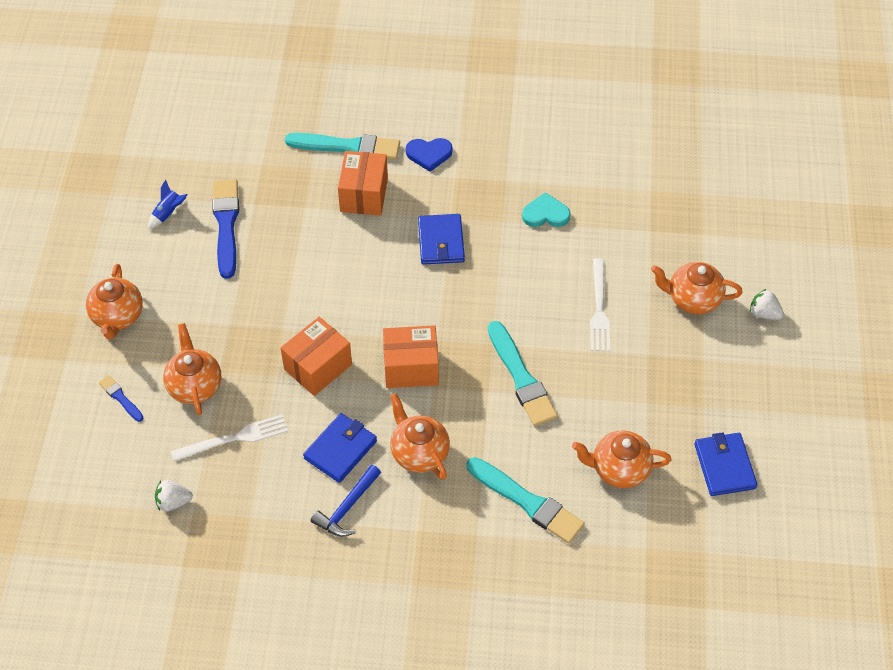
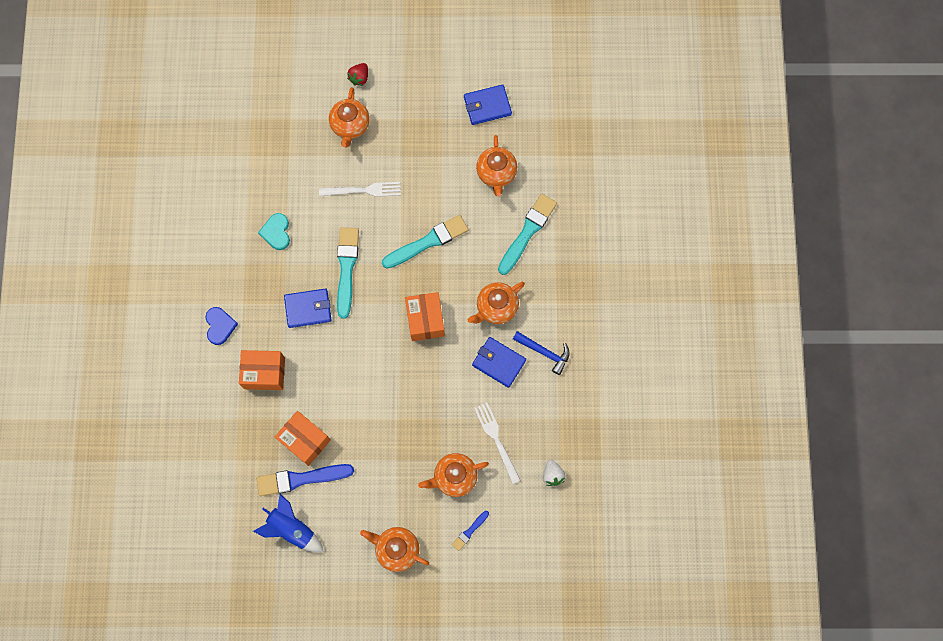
camera: 95 degrees left, 20 degrees up
(117, 317) = (396, 549): orange teapot -> orange teapot turned 150 degrees counterclockwise
(168, 213) = (291, 529): blue rocket -> blue rocket, size x1.74
(318, 367) = (430, 388): orange box -> orange box (305, 440)
(347, 147) = (214, 392): turquoise brush -> turquoise brush (346, 268)
(764, 313) = (359, 78): white strawberry -> red strawberry

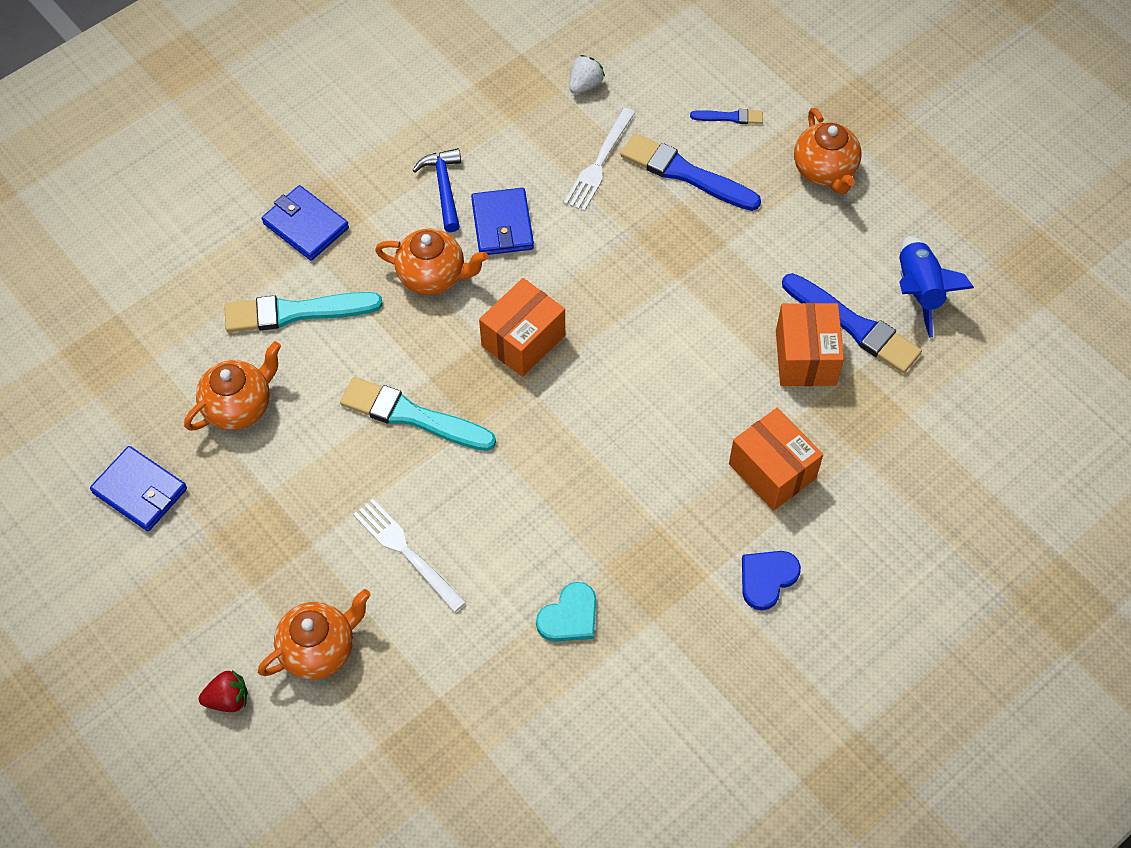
camera: 130 degrees left, 15 degrees down
(308, 309) = (638, 488): blue wallet -> blue wallet (306, 226)
(346, 268) = (539, 485): turquoise brush -> none
(454, 477) = (685, 173): orange teapot -> blue brush

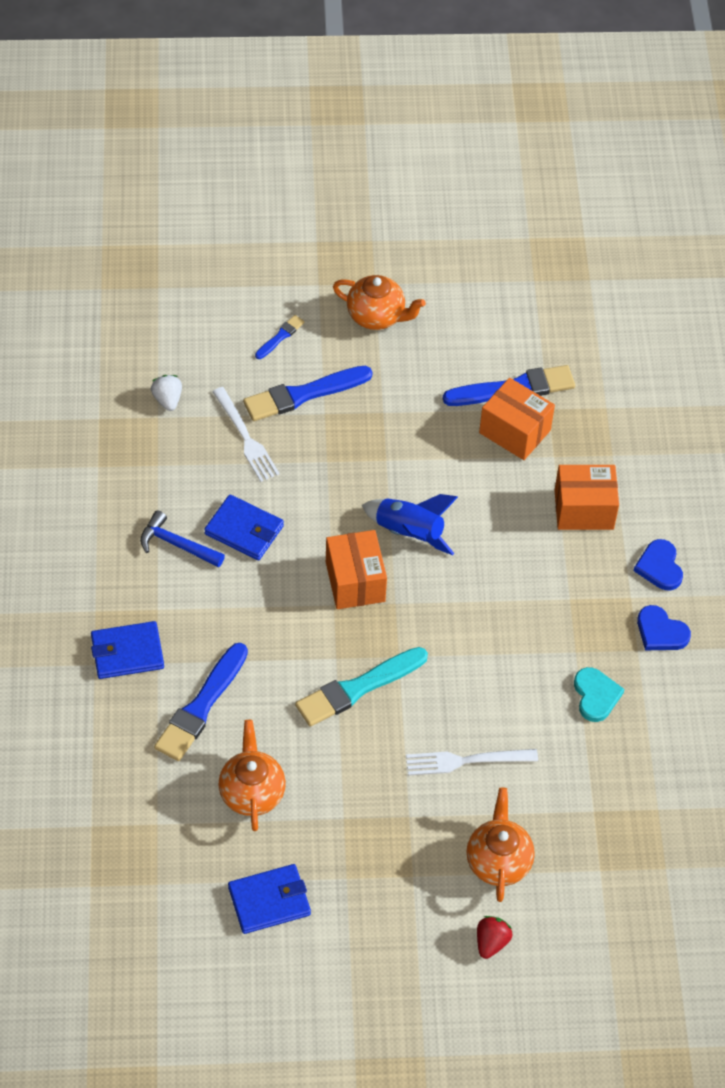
camera: 55 degrees left, 5 degrees down
(296, 312) = (201, 706): turquoise brush -> blue brush
(433, 276) = (249, 600): orange teapot -> none
(692, 627) = (660, 632): none -> blue heart
(918, 290) = (519, 335): blue rocket -> blue rocket (409, 533)

